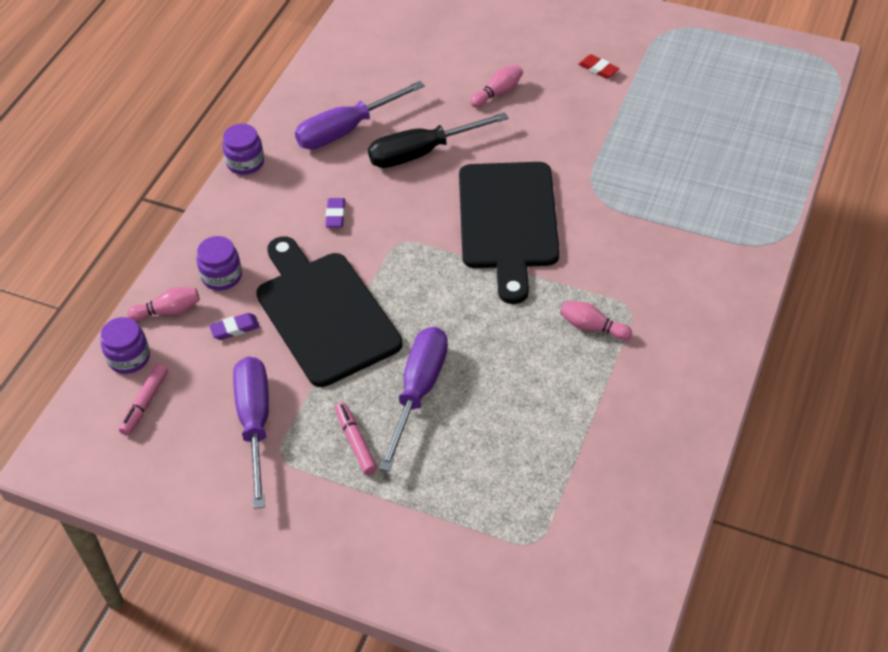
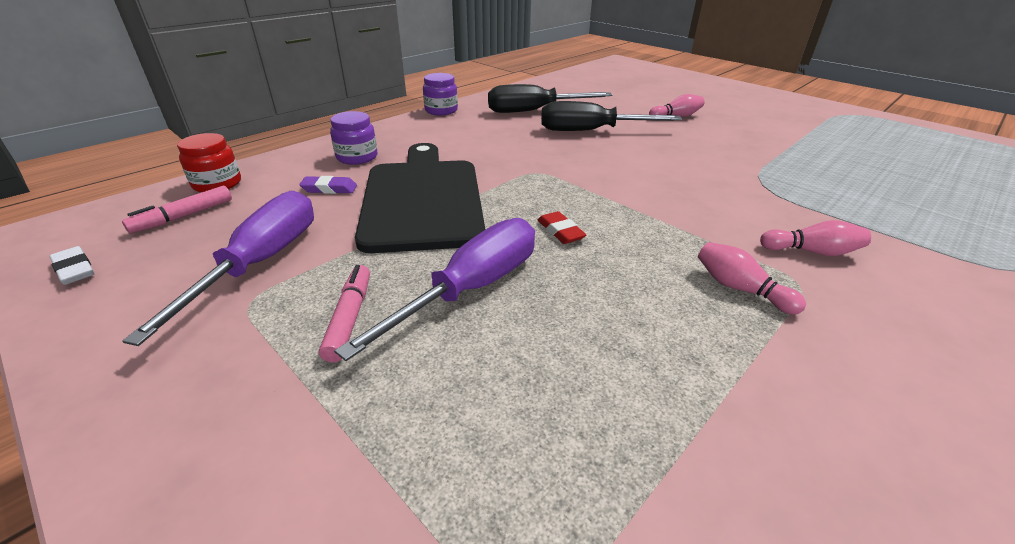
camera: 20 degrees right, 15 degrees down
(126, 478) = (74, 269): none -> white eraser
(129, 358) = (217, 184): purple jar -> red jar
(168, 311) = (288, 165): pink bowling pin -> pink bowling pin (811, 251)
(335, 215) = (488, 146): purple eraser -> none
(346, 130) = (534, 111): purple screwdriver -> black screwdriver
(507, 221) = (656, 182): black cutting board -> none
(598, 69) = (776, 121): red eraser -> red eraser (560, 231)

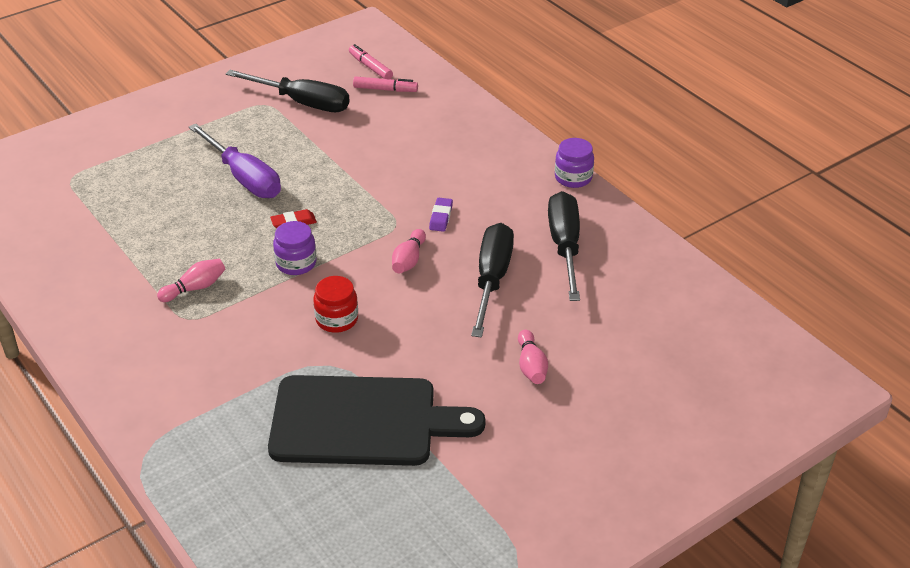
camera: 100 degrees right, 5 degrees up
(74, 269) = (319, 46): white eraser -> none
(217, 184) = (417, 71): red jar -> red jar (337, 319)
(261, 262) = (302, 103): purple screwdriver -> black screwdriver
(329, 189) = (395, 119): purple eraser -> purple eraser (441, 217)
(349, 318) = (237, 136): pink marker -> pink marker (385, 89)
(357, 157) = (453, 128): purple jar -> purple jar (296, 263)
(423, 199) = (364, 162): black cutting board -> black cutting board (362, 422)
(811, 251) = (218, 344): pink bowling pin -> pink bowling pin (409, 260)

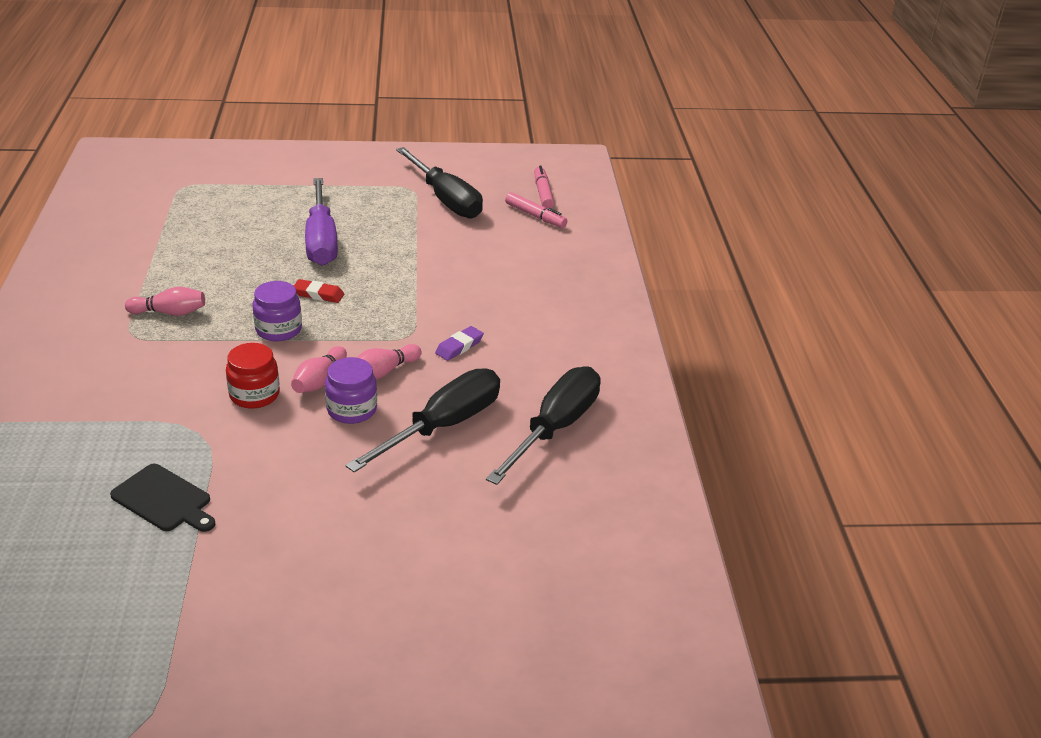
camera: 30 degrees right, 5 degrees down
(362, 422) = (164, 500): black cutting board -> black cutting board, size x0.46
(531, 366) = (386, 529): pink bowling pin -> pink bowling pin (319, 380)
(573, 177) = (638, 366): purple jar -> purple jar (352, 410)

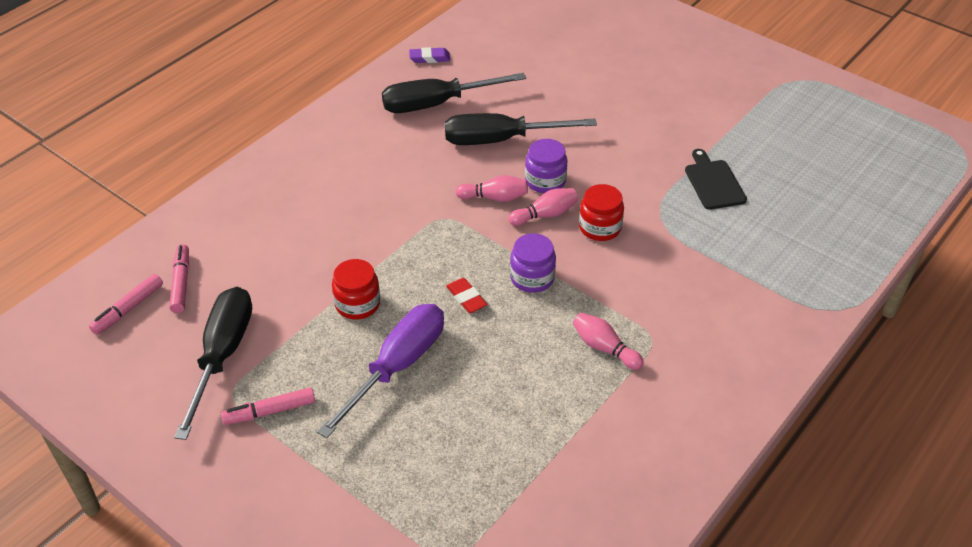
camera: 135 degrees left, 10 degrees up
(375, 192) = (270, 411): none -> pink marker
(397, 257) = (357, 304): none -> red jar
(459, 347) = (419, 189): purple eraser -> purple eraser (429, 58)

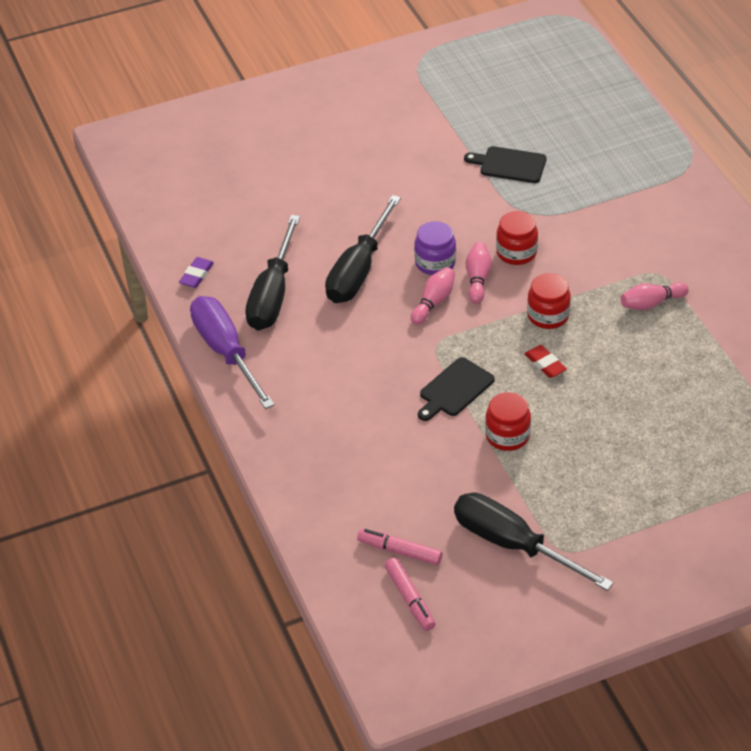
camera: 60 degrees left, 0 degrees up
(270, 411) = (598, 530): pink marker -> none
(395, 249) = (454, 389): none -> black cutting board
(397, 366) = (596, 433): purple screwdriver -> purple screwdriver (226, 352)
(466, 298) = (545, 364): red eraser -> red eraser turned 60 degrees clockwise
(532, 278) = (548, 315): purple jar -> red jar

